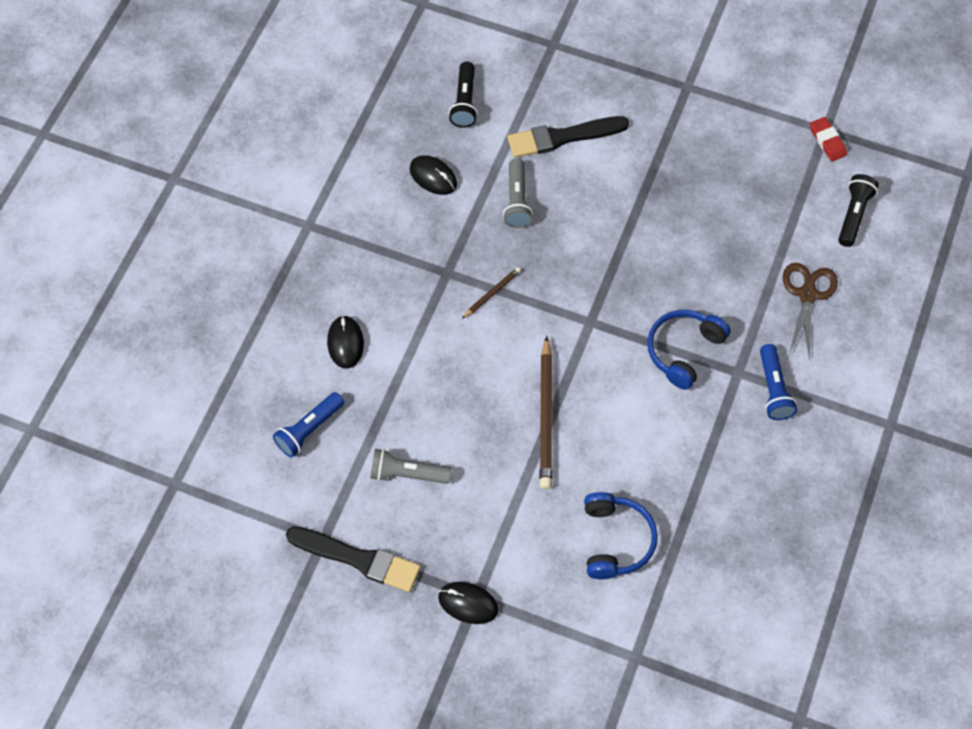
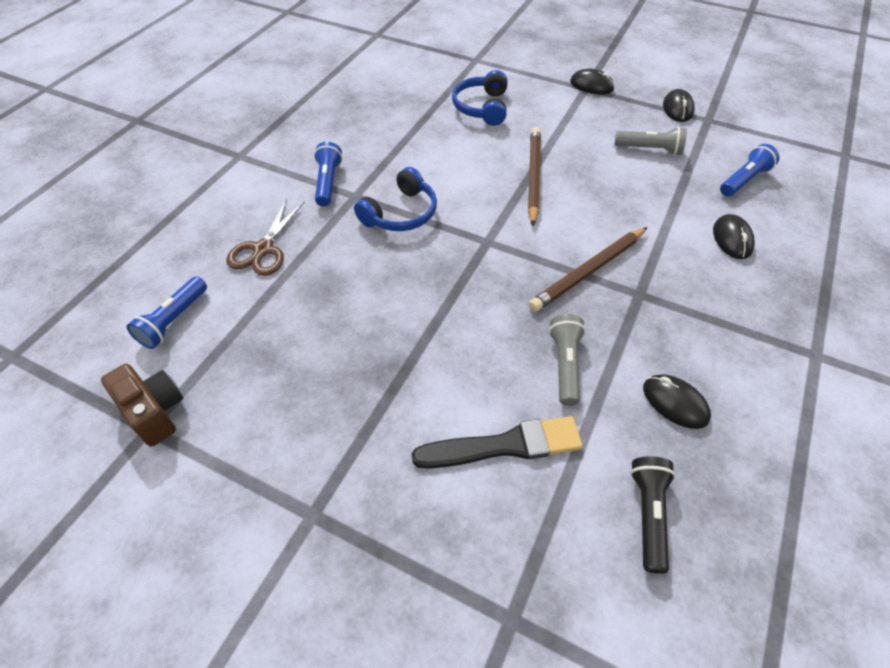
camera: 175 degrees left, 10 degrees down
(358, 559) = (677, 109): black brush -> black mouse
(492, 293) = (588, 271): brown pencil -> brown pencil, size x1.99
(827, 141) = (155, 412): red eraser -> brown camera
(854, 215) = (173, 320): black flashlight -> blue flashlight

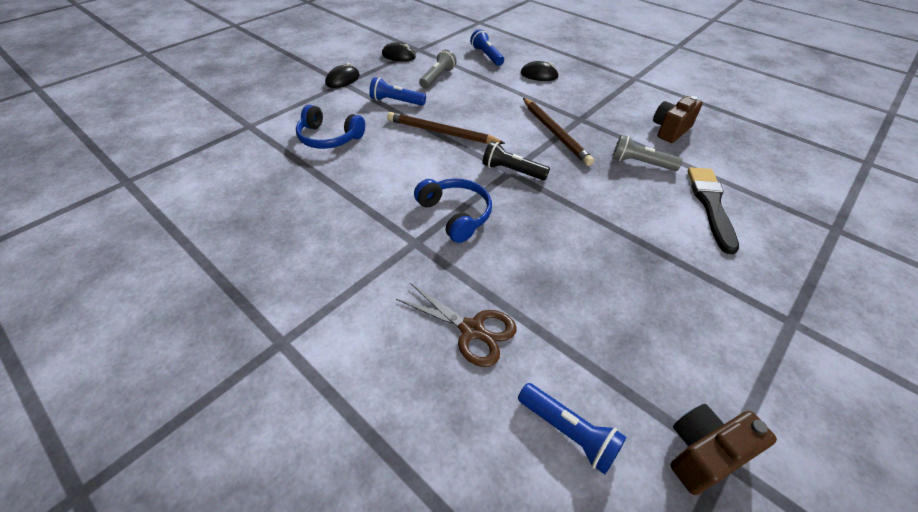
camera: 75 degrees left, 5 degrees down
(328, 182) = (383, 260): blue flashlight -> blue flashlight (396, 101)
(648, 514) = (750, 160): black flashlight -> black flashlight (512, 171)
(675, 403) = (670, 130): black mouse -> brown camera

